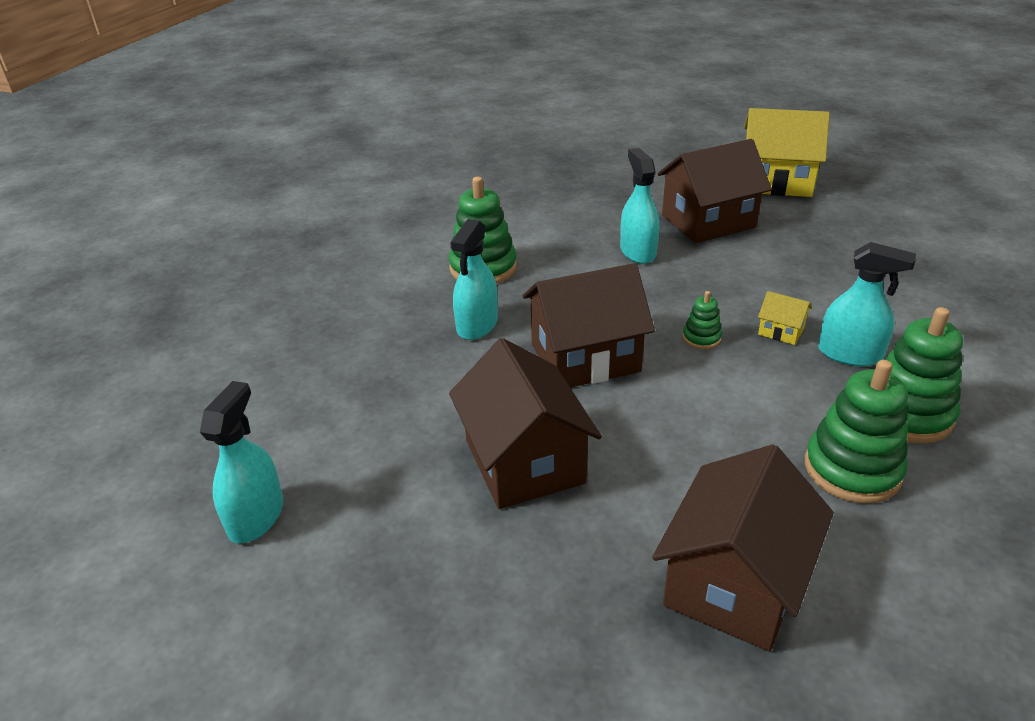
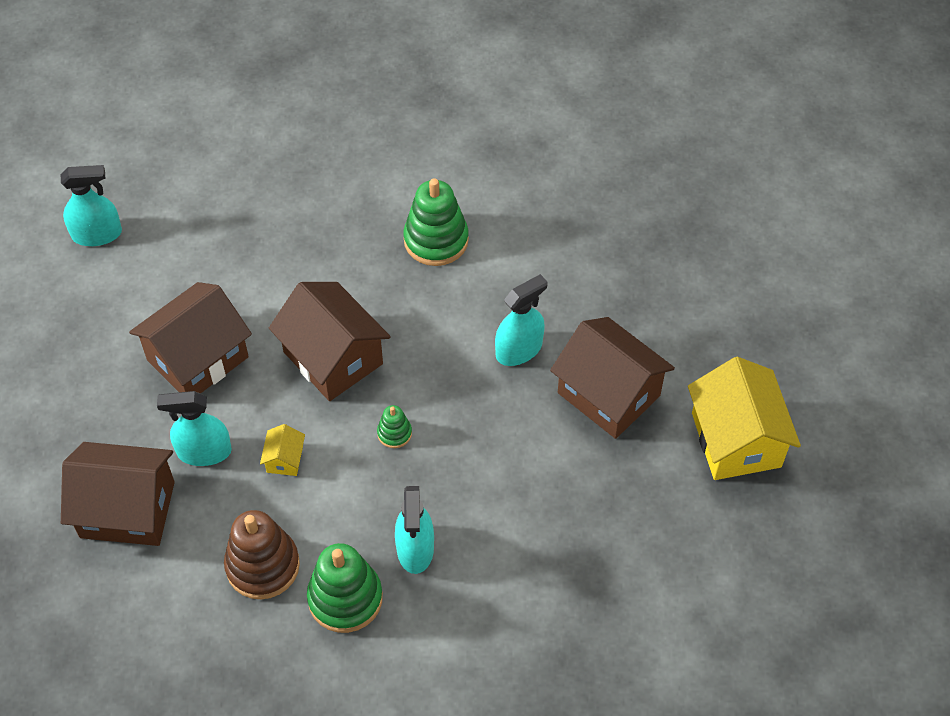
camera: 65 degrees right, 20 degrees up
(477, 325) = (347, 269): turquoise spray bottle -> turquoise spray bottle (204, 451)
(781, 331) = (430, 491): yellow house -> yellow house (284, 459)
(852, 469) = (262, 565): green stacking toy -> brown stacking toy

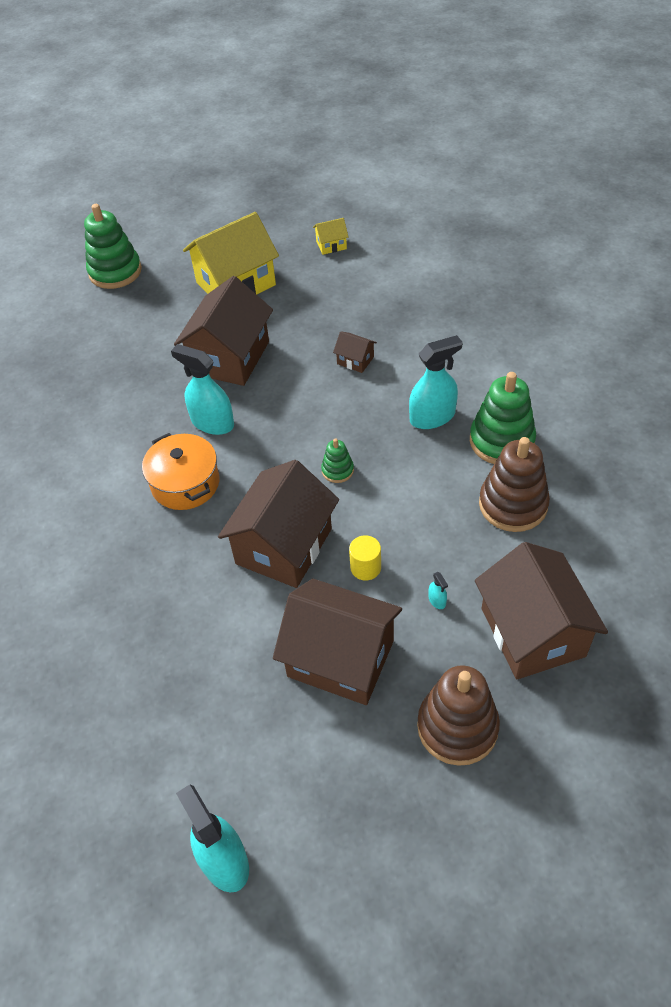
camera: 110 degrees left, 5 degrees down
(88, 413) = (457, 727): none -> brown stacking toy
(204, 451) = (437, 600): turquoise spray bottle -> turquoise spray bottle, size x0.41
(271, 411) = (365, 567): none -> yellow cylinder
(284, 459) = (407, 535): yellow house -> yellow house (331, 245)
(436, 240) = (113, 523): green stacking toy -> green stacking toy (115, 272)
(451, 305) = (185, 483): none -> orange pot
(540, 511) = (355, 360): none -> brown house

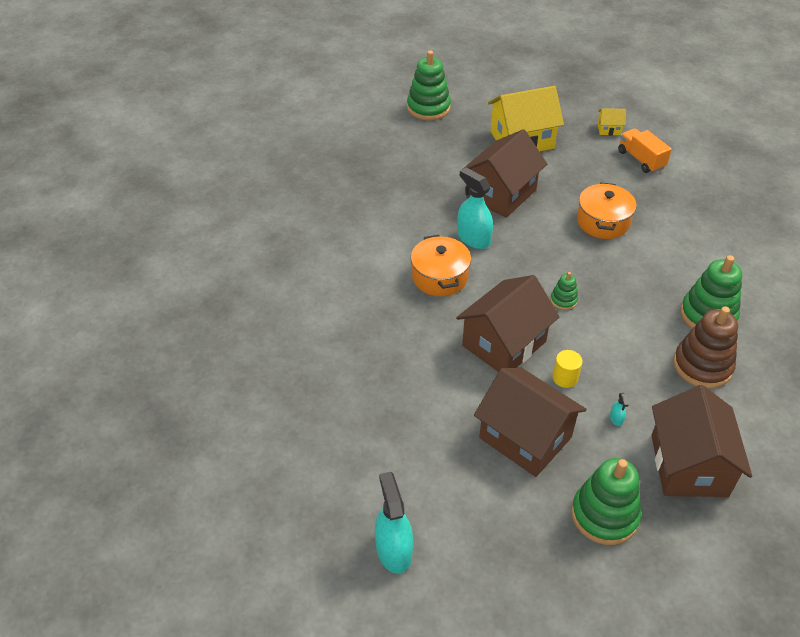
camera: 15 degrees right, 5 degrees down
(355, 360) = (603, 222): brown house -> orange pot
(376, 273) = (641, 160): none -> orange truck
(432, 417) = (654, 281): turquoise spray bottle -> none
(457, 727) = (604, 515): brown stacking toy -> green stacking toy

